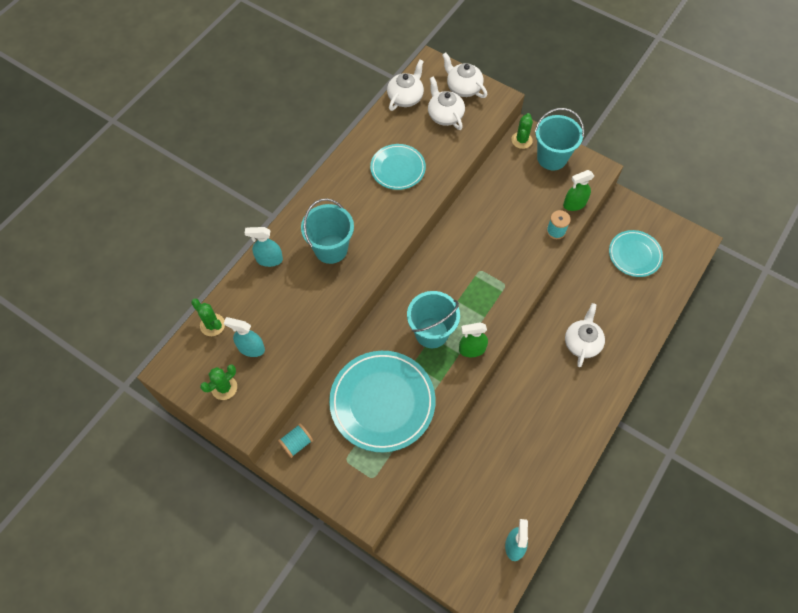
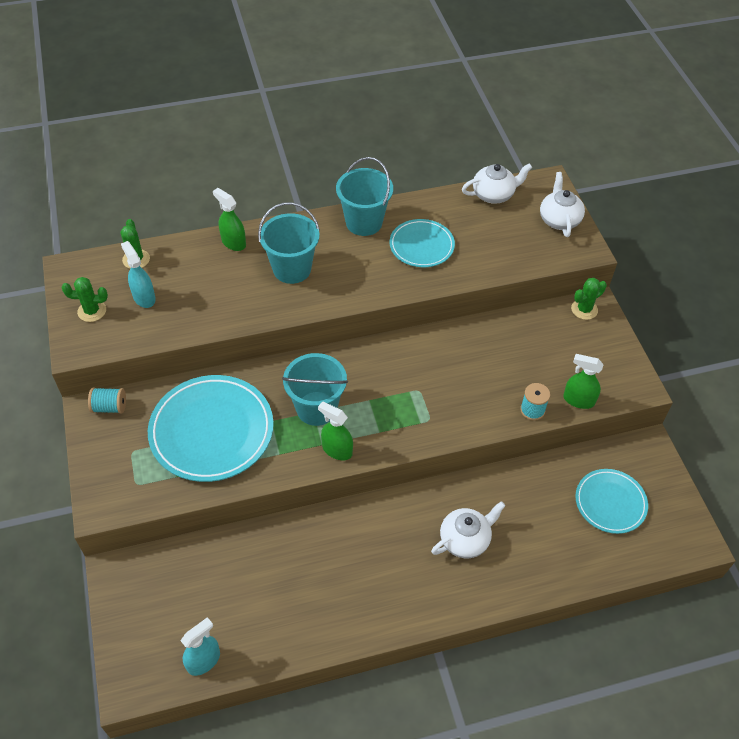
camera: 40 degrees right, 10 degrees down
(269, 259) = (233, 242): turquoise spray bottle -> green spray bottle
(445, 115) = (515, 231): white teapot -> none
(552, 158) = (599, 344): turquoise bucket -> turquoise bucket (364, 222)

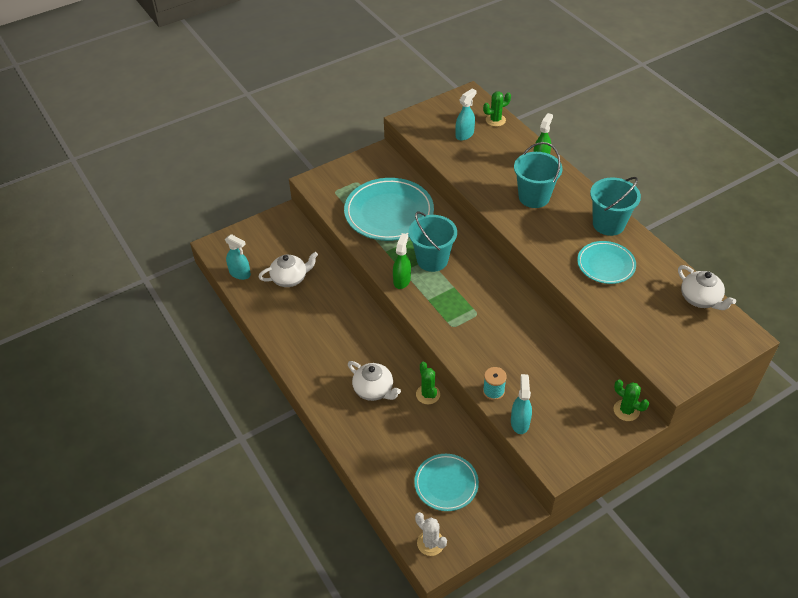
camera: 75 degrees right, 5 degrees down
(92, 311) = (440, 116): green cactus -> green cactus (428, 394)
(110, 407) = (385, 161): turquoise spool -> none
(559, 220) = (701, 352): white teapot -> white teapot (290, 278)
(578, 400) = (520, 422): green spray bottle -> turquoise spray bottle
(679, 539) = (430, 543): none -> white cactus

